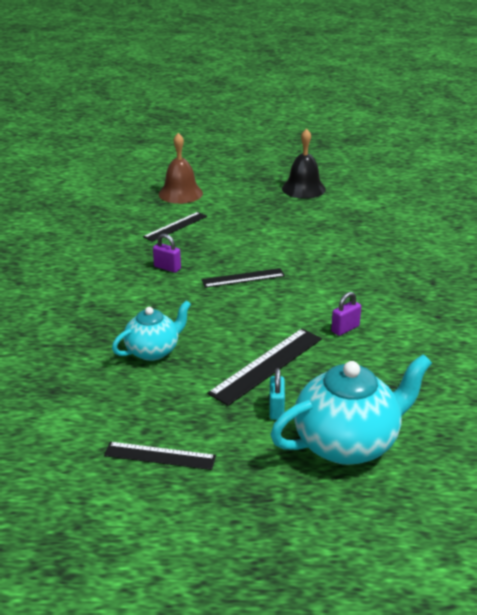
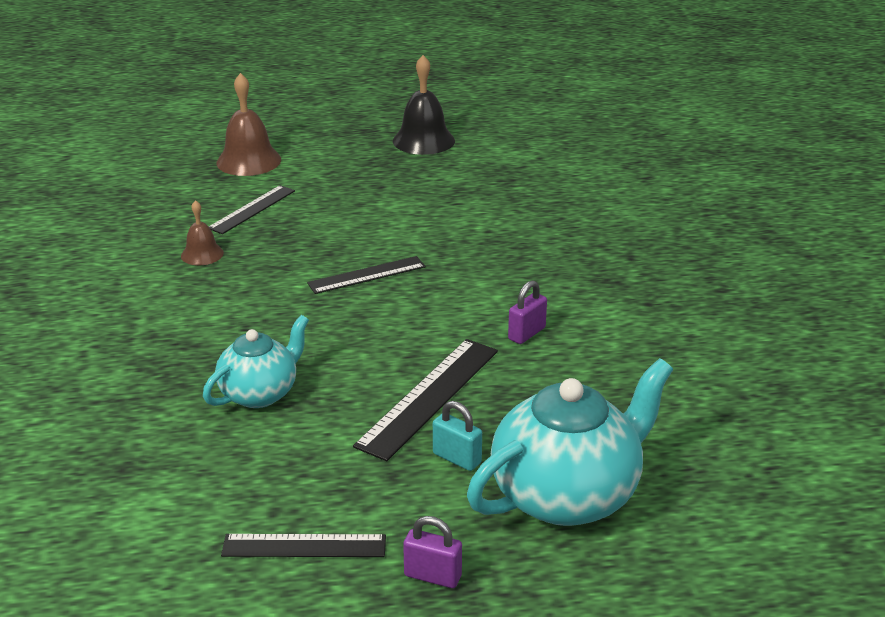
camera: 10 degrees left, 0 degrees up
(135, 254) = (202, 254): none -> brown bell
(167, 268) = (253, 270): purple padlock -> purple padlock (432, 576)
(276, 409) = (457, 458): turquoise padlock -> turquoise padlock turned 45 degrees counterclockwise

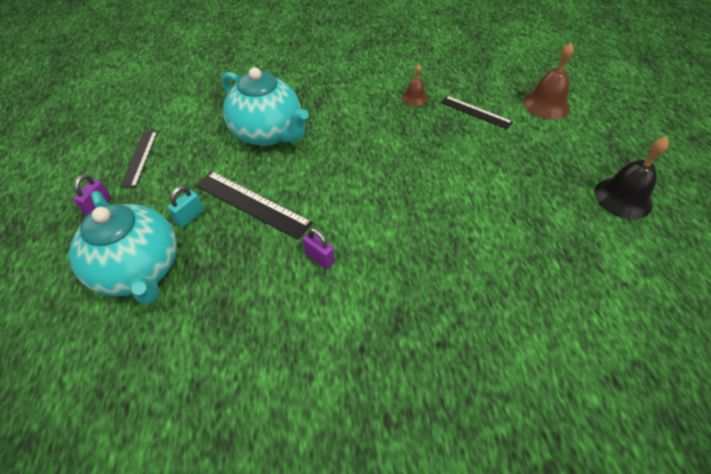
camera: 90 degrees right, 20 degrees up
(260, 393) = (268, 133): turquoise teapot -> turquoise teapot, size x1.67
(367, 275) = (395, 170): black ruler -> none

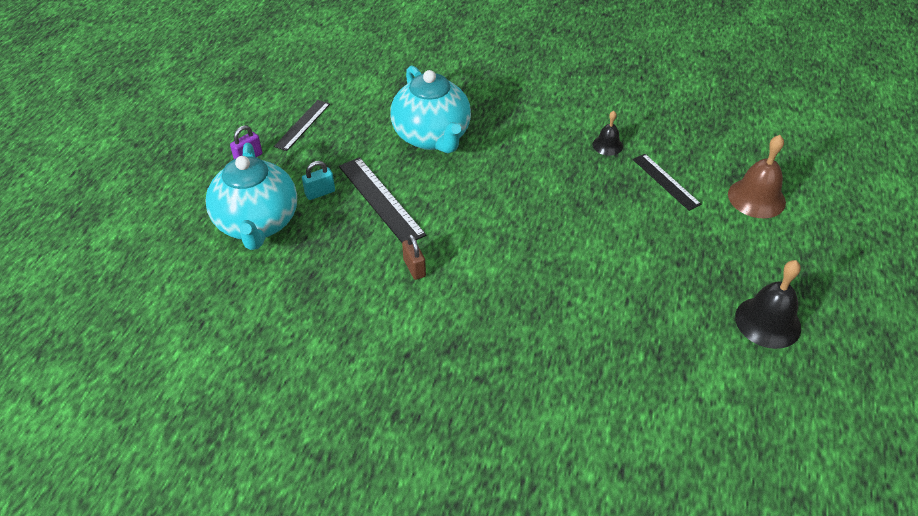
camera: 25 degrees right, 5 degrees down
(319, 258) = (414, 268): purple padlock -> brown padlock
(414, 97) = (607, 145): brown bell -> black bell

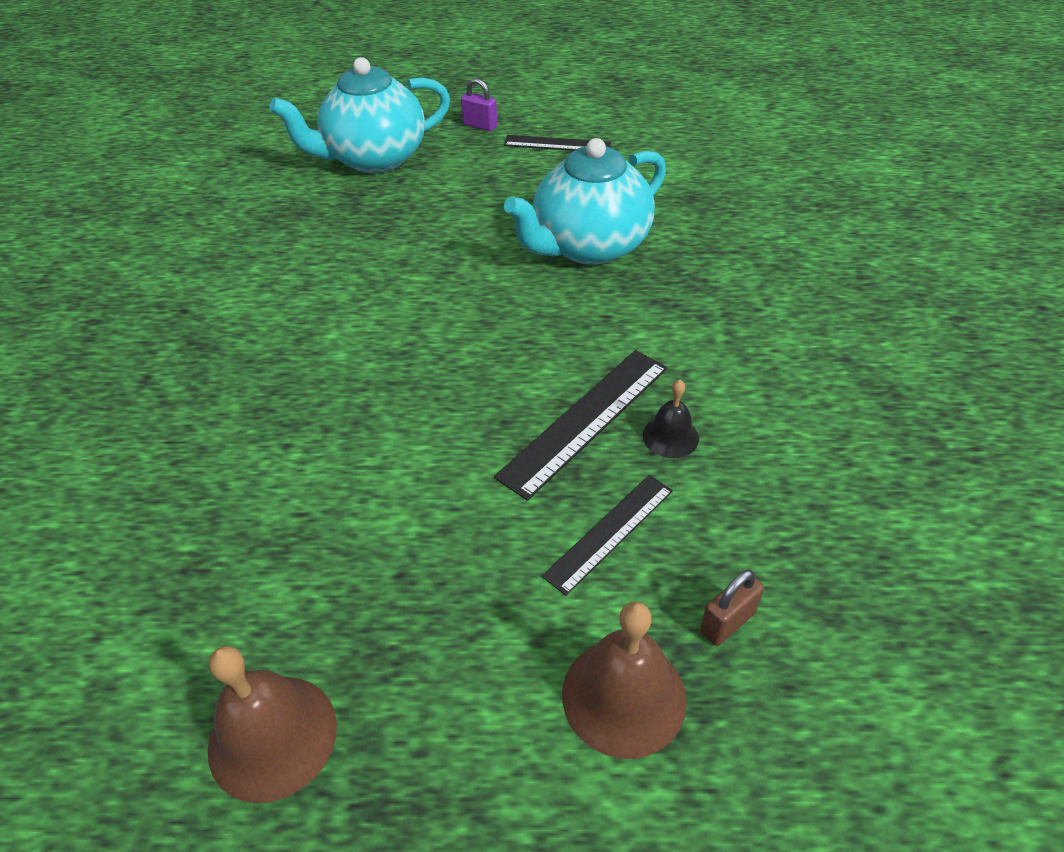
camera: 75 degrees right, 0 degrees up
(320, 193) = (439, 185): turquoise padlock -> none
(381, 200) = (444, 232): black ruler -> black ruler (585, 420)
(414, 268) = (327, 285): brown padlock -> brown padlock (727, 622)
(768, 322) = (272, 736): black bell -> brown bell

